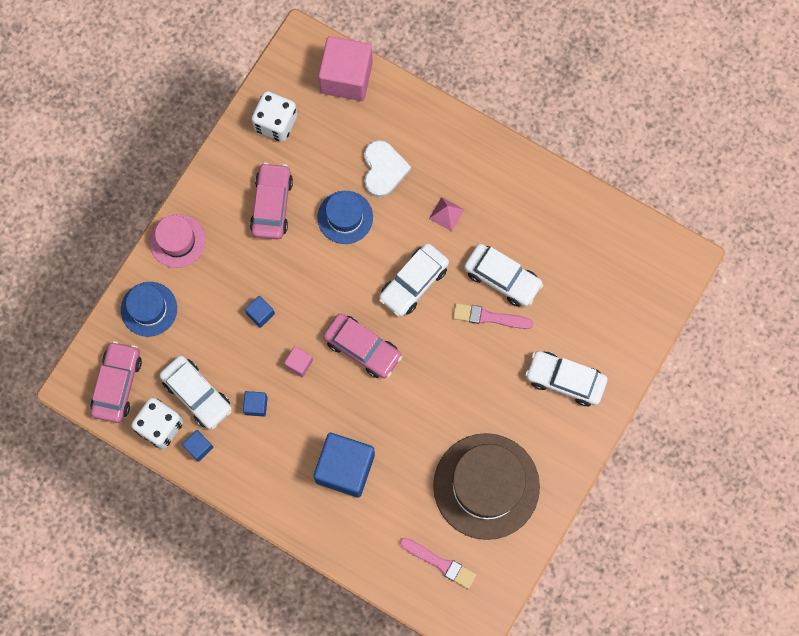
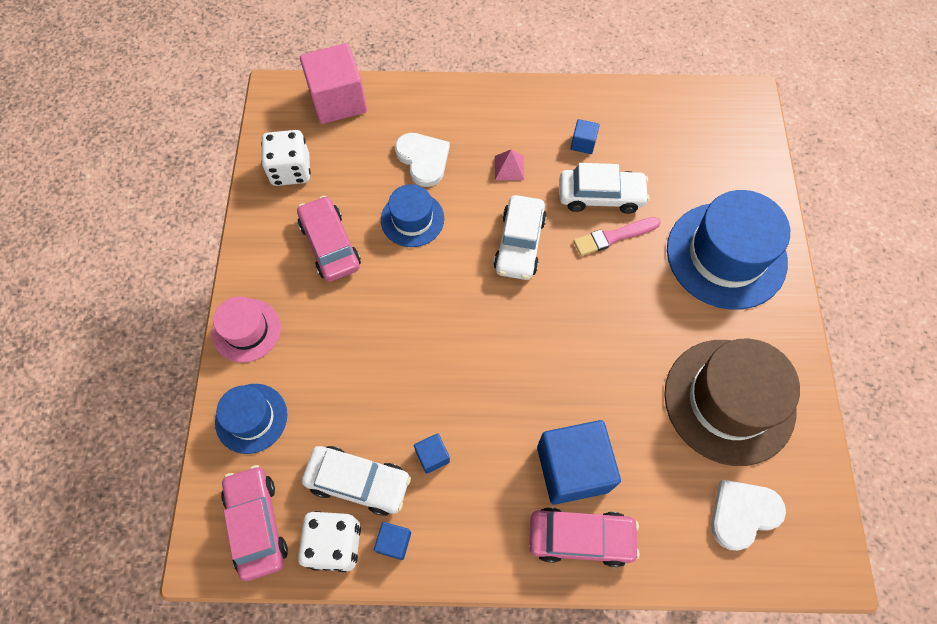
camera: 30 degrees left, 10 degrees down
(260, 314) = (380, 356): blue cube -> blue cube (583, 143)
(299, 363) = (453, 385): pink cube -> none
(362, 348) = (509, 333): pink car -> pink car (580, 538)
(440, 563) = (743, 513): pink brush -> white heart
(565, 380) = (726, 255): white car -> blue hat

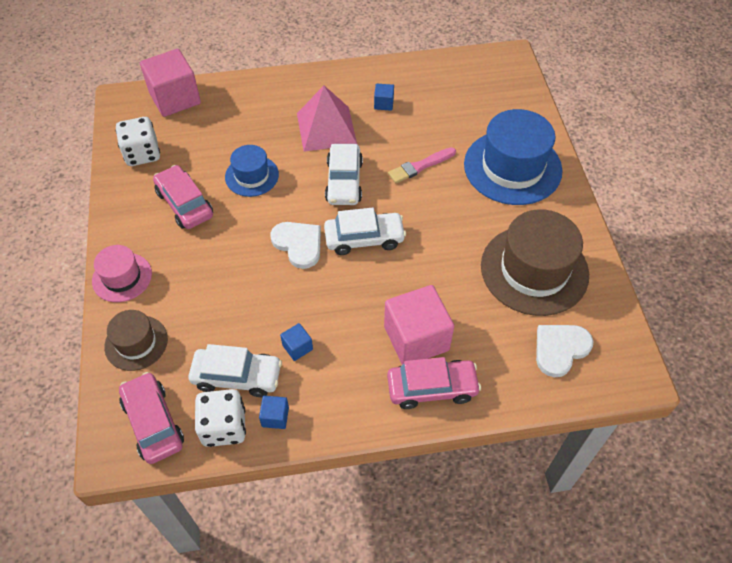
camera: 10 degrees left, 10 degrees down
(251, 418) = (136, 343): blue hat -> brown hat
(423, 159) = (254, 131): white heart -> white heart (298, 244)
(509, 168) = (326, 128): pink pyramid -> pink pyramid, size x2.20
(572, 469) = (416, 338): blue cube -> pink cube
(600, 196) = (404, 139): white car -> white car (364, 238)

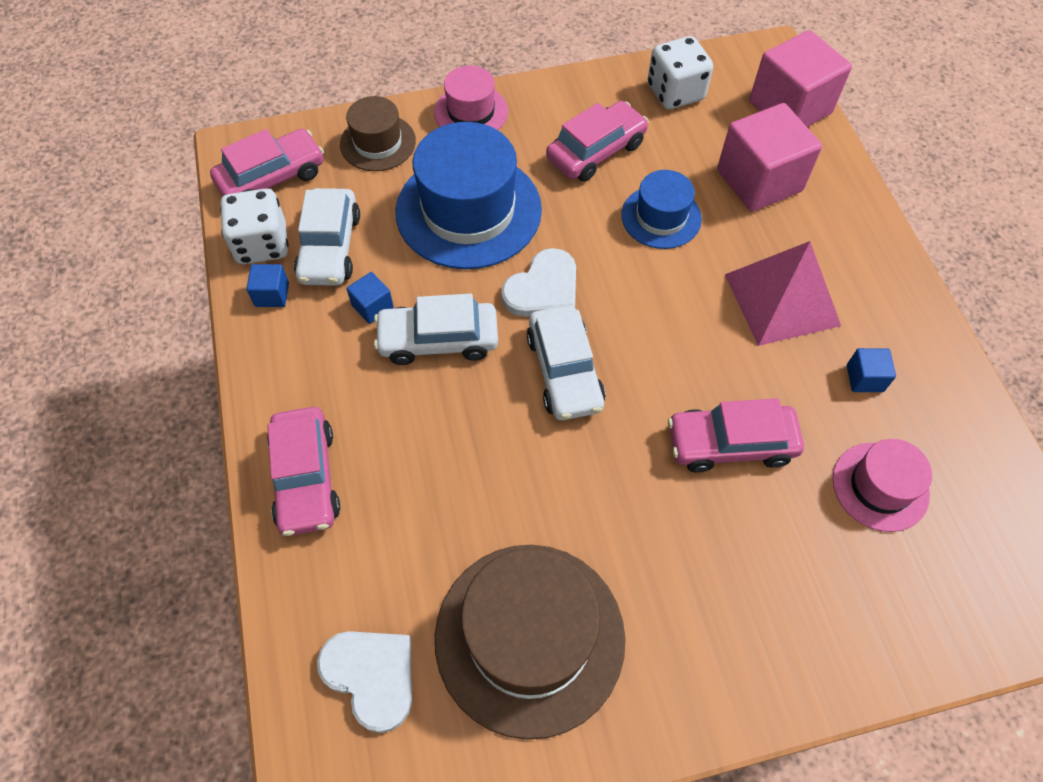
camera: 85 degrees right, 5 degrees up
(344, 182) = (673, 334): white car -> white car (438, 340)
(416, 338) = (388, 453): pink cube -> pink cube (759, 180)
(420, 166) = (730, 444): pink brush -> pink car
(448, 111) = (880, 486): none -> pink hat
(512, 167) = (764, 604): blue hat -> blue hat (468, 210)

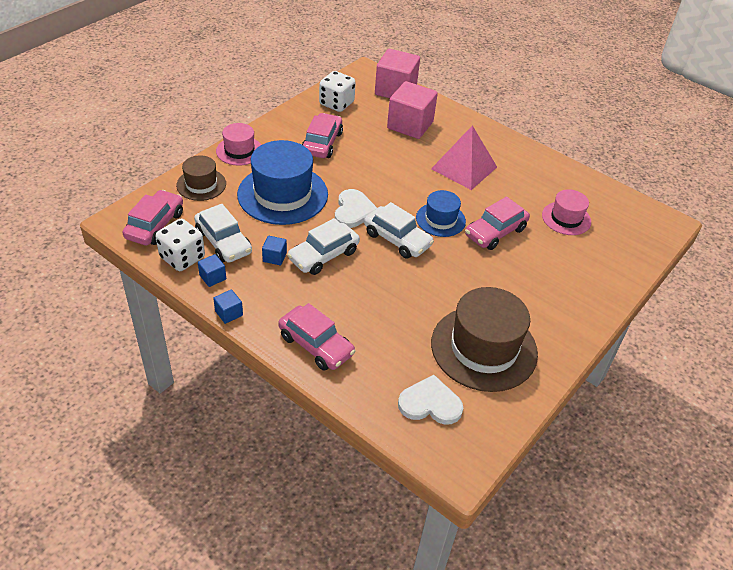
camera: 40 degrees left, 15 degrees down
(661, 217) = (380, 158): blue hat -> blue hat (440, 219)
(864, 378) = (524, 182): blue cube -> blue cube (229, 313)

